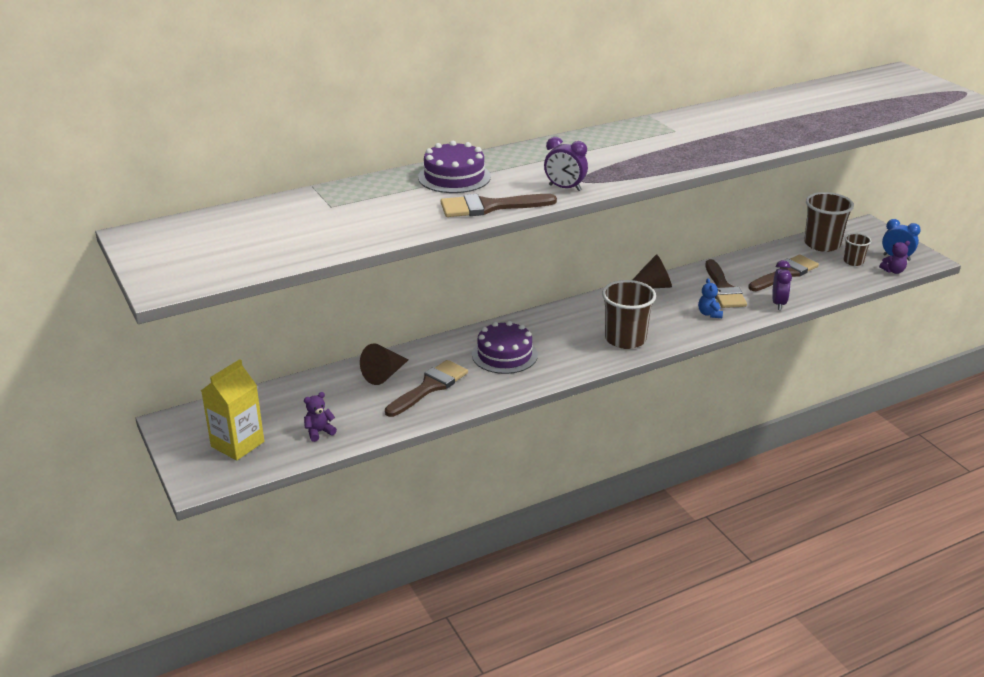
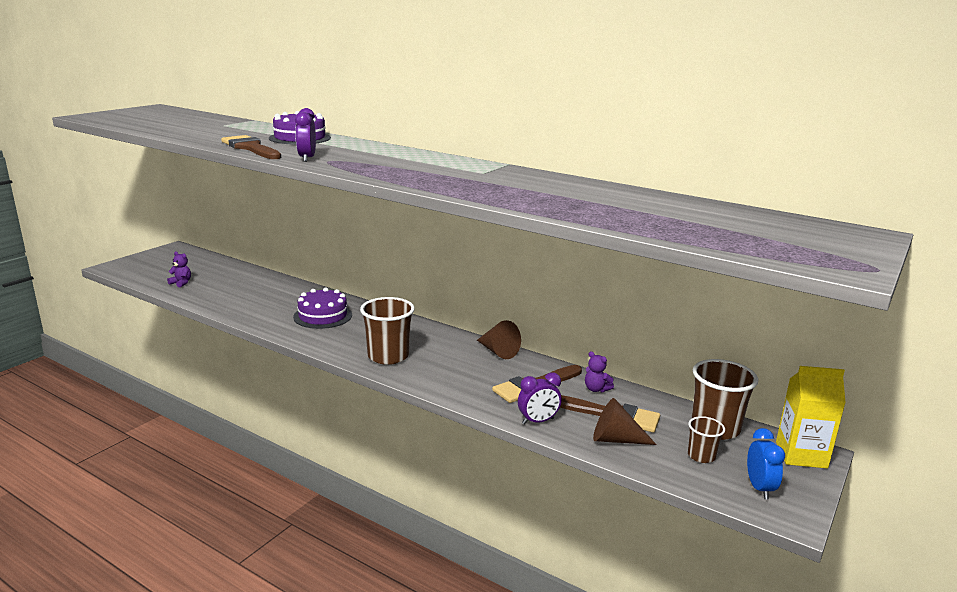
camera: 60 degrees right, 10 degrees down
(237, 444) = (158, 267): yellow carton -> yellow carton (801, 455)
(384, 374) = (265, 285): brown cone -> brown cone (615, 439)
(429, 387) = (257, 301): brown brush -> none
(709, 314) = (474, 387): blue teddy bear -> none
(893, 271) = (718, 490): purple teddy bear -> purple teddy bear (596, 389)

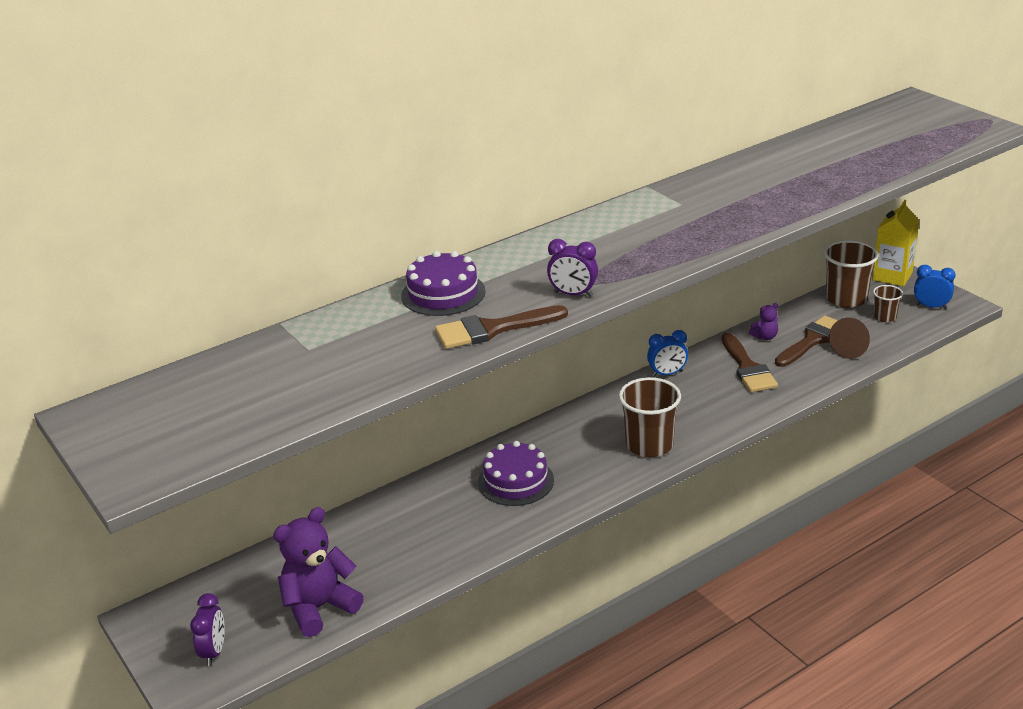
camera: 65 degrees left, 10 degrees up
(181, 283) = (319, 607): purple teddy bear -> purple teddy bear, size x2.17
(498, 351) = (667, 374): brown cone -> blue clock
(538, 421) = (812, 379): purple clock -> purple clock (214, 652)

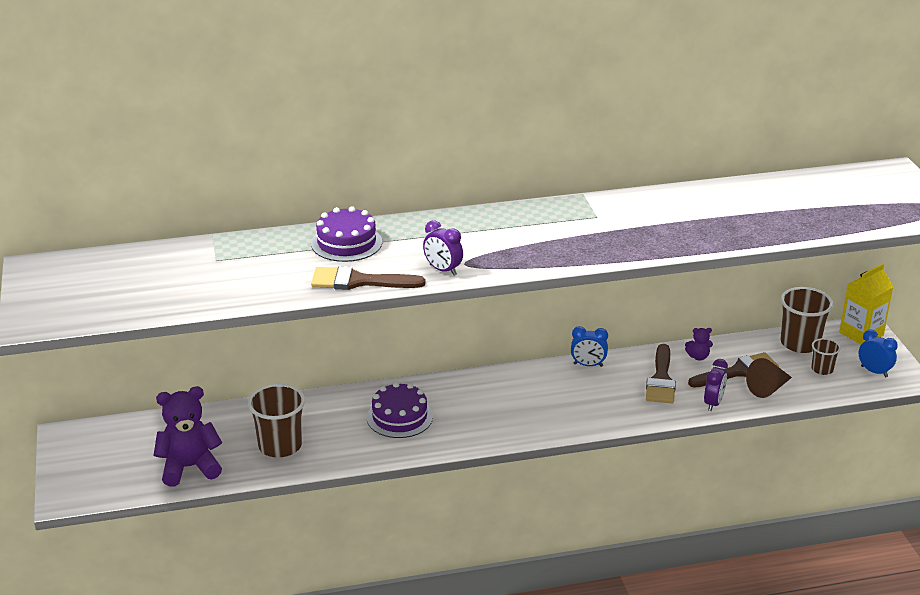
camera: 20 degrees right, 0 degrees up
(214, 652) = (98, 475): purple clock -> purple clock (713, 403)
(649, 445) = (527, 420): brown cup -> brown cup (280, 446)

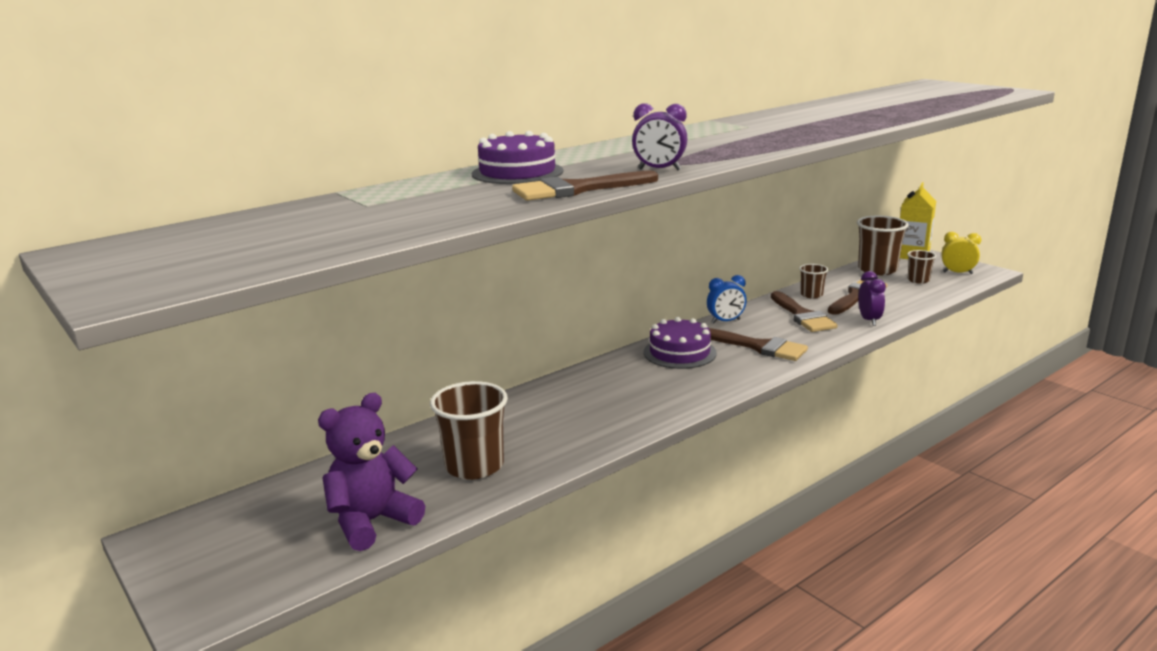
camera: 25 degrees left, 10 degrees down
(399, 417) = (588, 404): purple cake -> purple cake (679, 352)
(585, 402) = (759, 347): none -> brown brush
(698, 357) = (811, 295): purple teddy bear -> brown cup
(768, 388) = (897, 301): brown cone -> none
(874, 371) = (957, 273): blue clock -> yellow clock

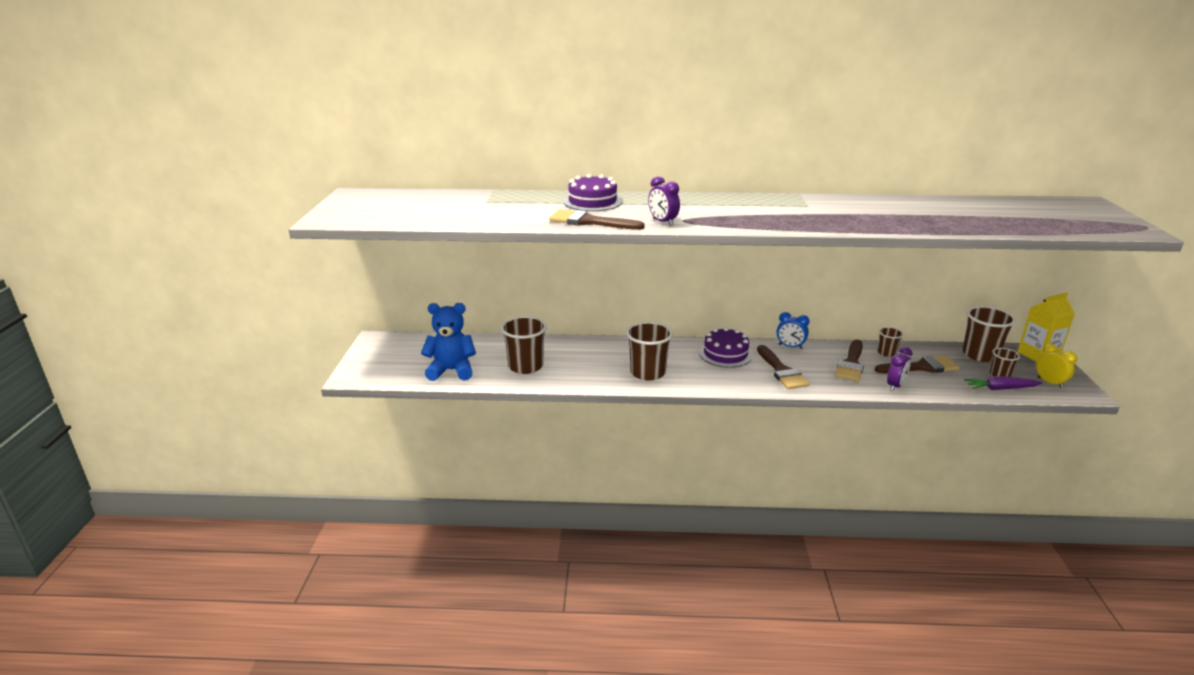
camera: 40 degrees right, 5 degrees up
(372, 522) = (451, 370): purple teddy bear -> blue teddy bear
(635, 406) = (647, 372): none -> brown cup
(938, 290) = (1000, 389): none -> purple carrot

